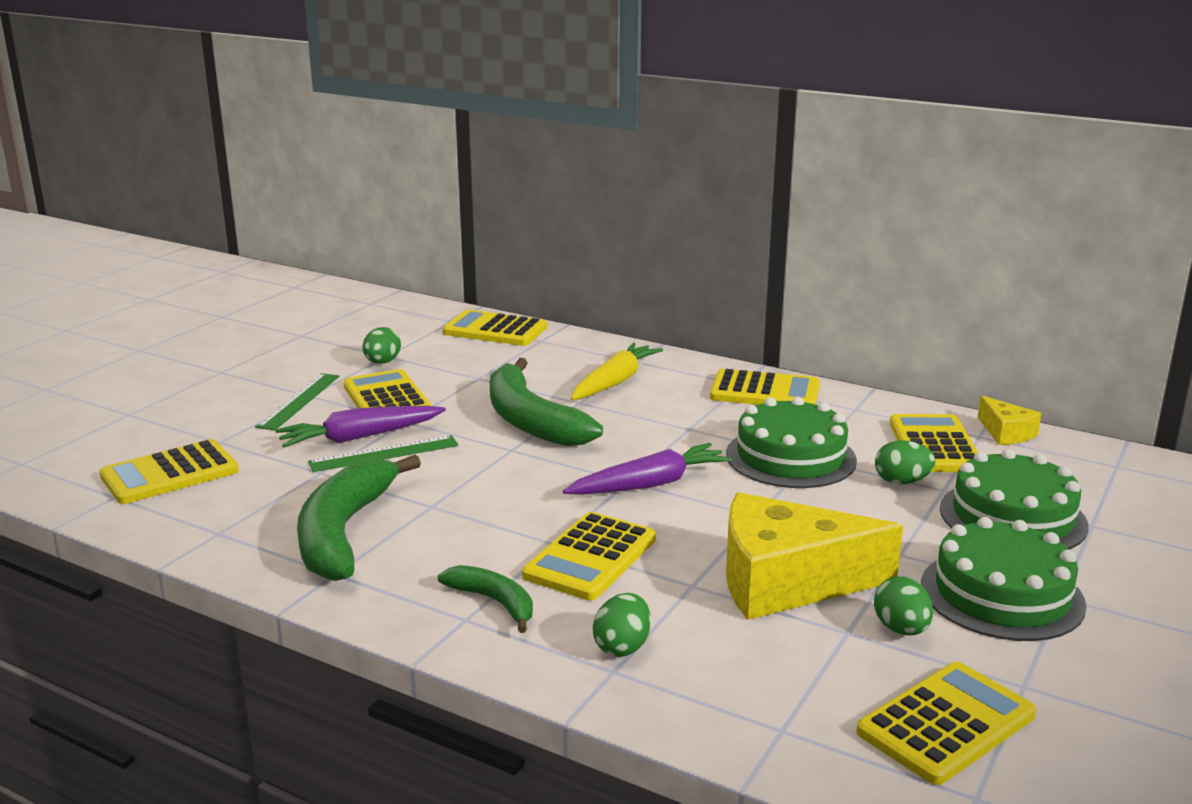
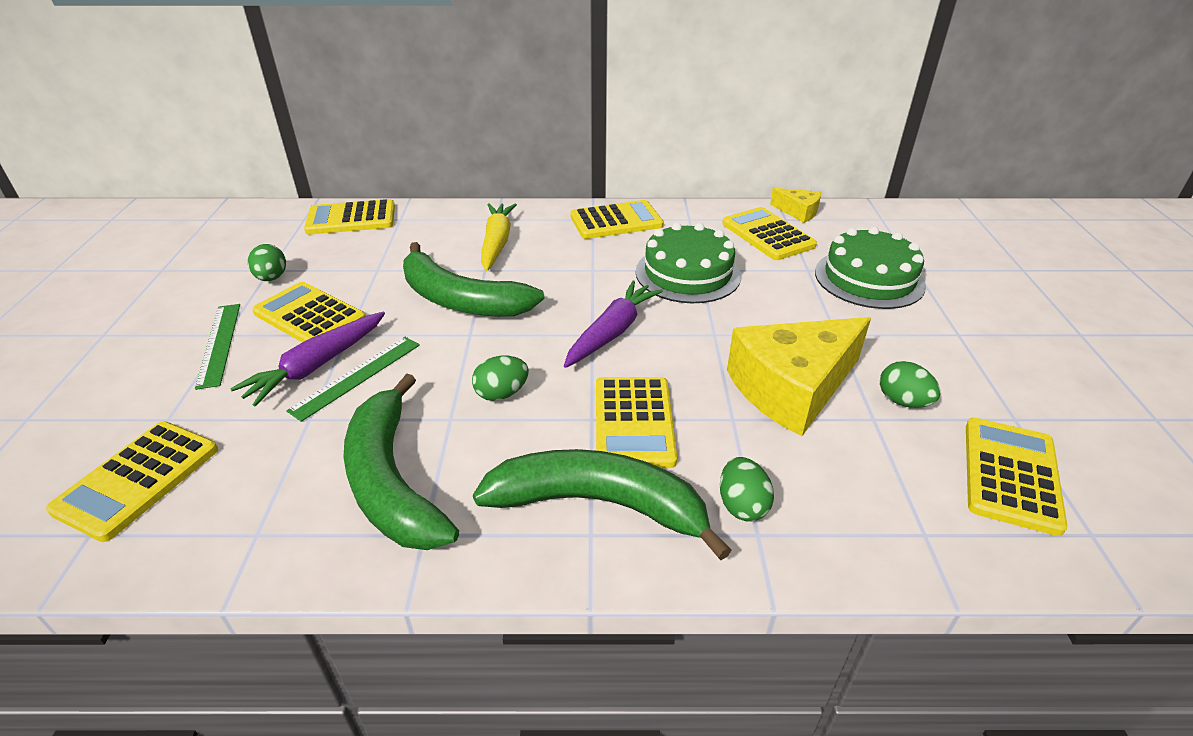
camera: 30 degrees left, 15 degrees up
(494, 602) = (599, 504): green banana -> green banana, size x1.93
(901, 482) = (777, 271): green egg -> green egg (501, 394)
(1002, 594) = (927, 345): green cake -> none

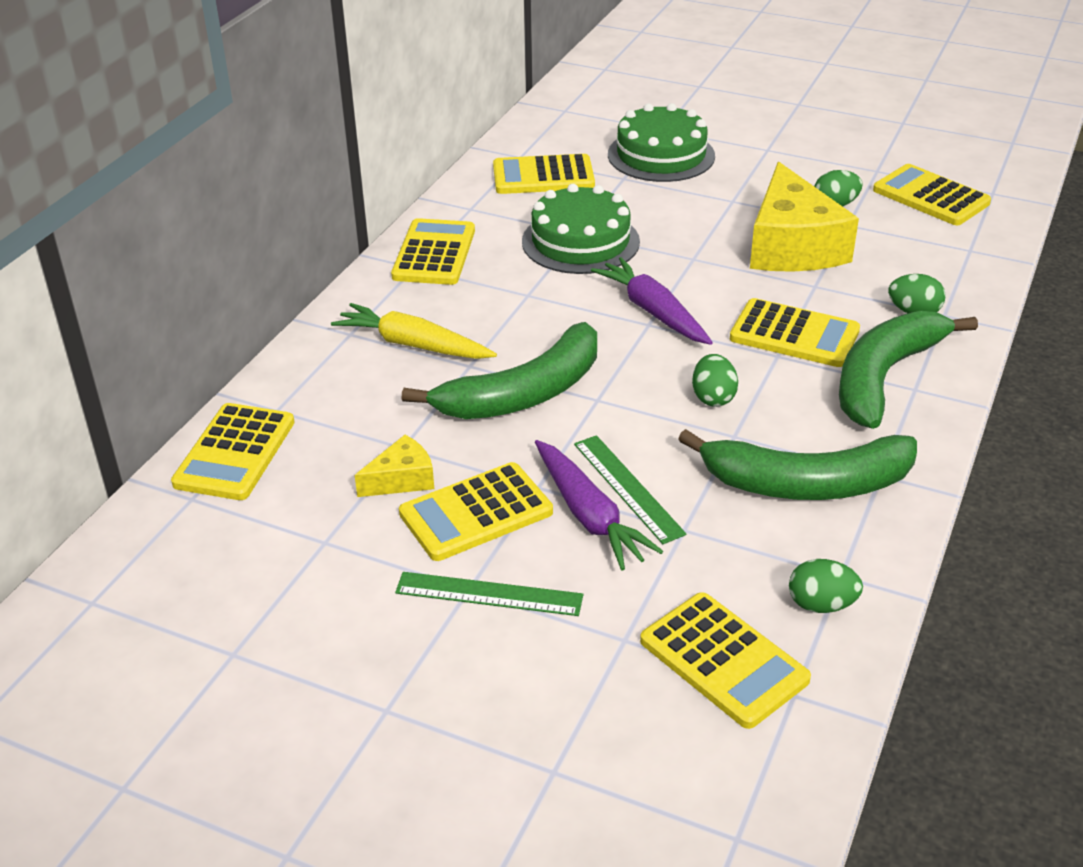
camera: 65 degrees left, 0 degrees up
(272, 278) = (351, 540): green egg -> green egg (821, 605)
(798, 212) = (513, 145): yellow cheese -> yellow cheese (402, 479)

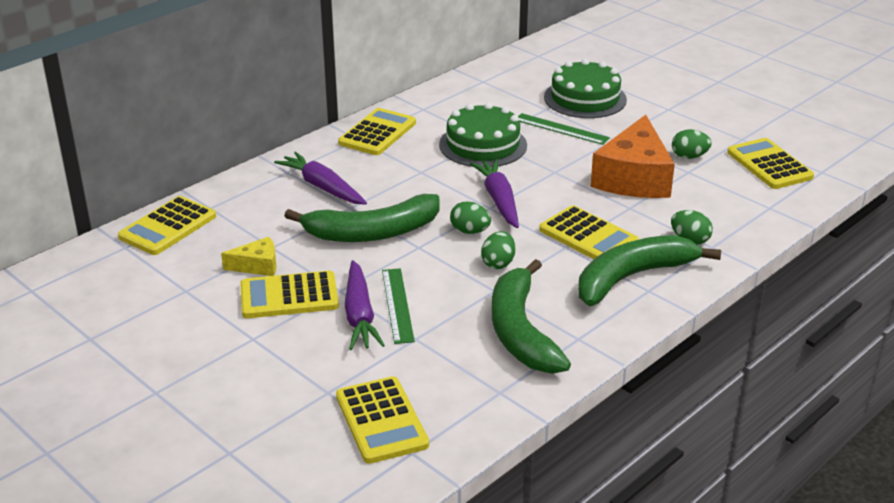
camera: 20 degrees right, 5 degrees down
(413, 345) = (322, 187): yellow carrot -> purple carrot
(489, 594) = (263, 344): green ruler -> green ruler (561, 129)
(543, 176) = (489, 97): yellow calculator -> none
(792, 246) = (634, 178): yellow cheese -> orange cheese
(806, 484) = (520, 331): green banana -> green banana turned 60 degrees clockwise
(821, 605) = (472, 406): green egg -> green egg (470, 231)

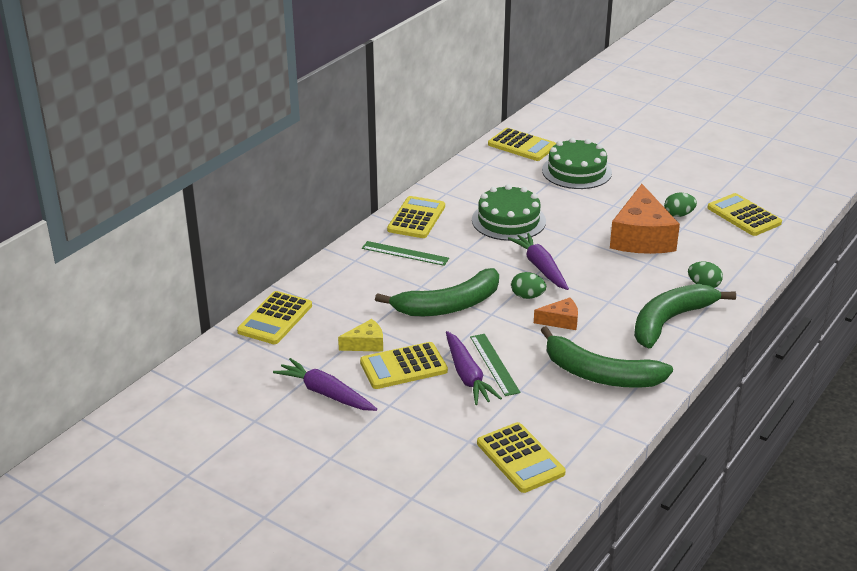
camera: 10 degrees left, 0 degrees up
(322, 187) = (390, 270): purple carrot -> purple carrot (325, 393)
(498, 263) = (561, 321): green egg -> orange cheese
(520, 331) = (600, 374): green banana -> green banana turned 45 degrees counterclockwise
(561, 129) = (567, 200): green ruler -> green ruler (405, 253)
(588, 236) = (623, 290): yellow calculator -> yellow calculator (521, 146)

